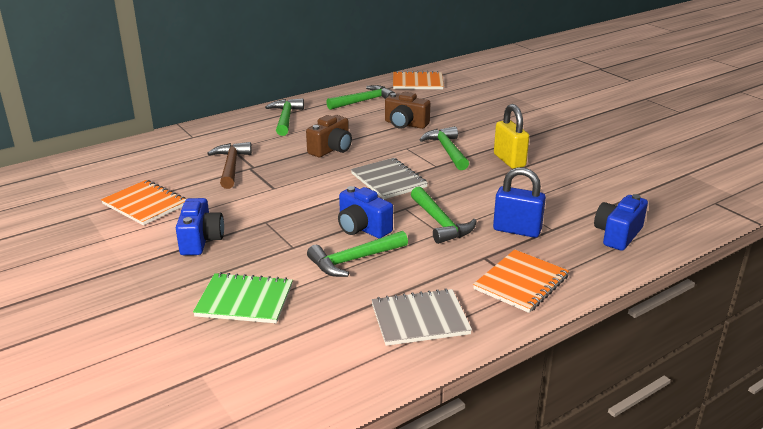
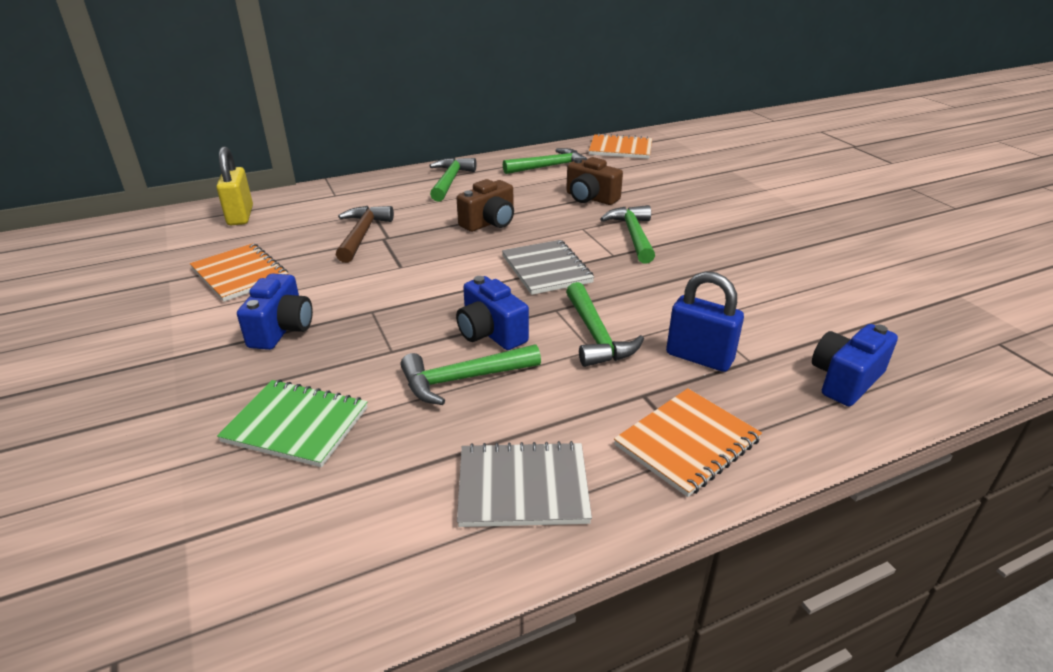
camera: 10 degrees right, 5 degrees up
(509, 160) = (711, 255): yellow padlock -> yellow padlock (240, 216)

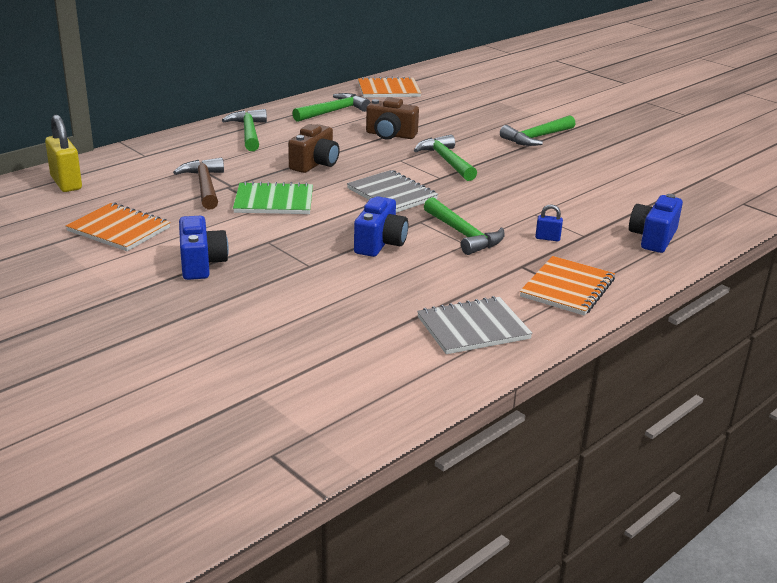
camera: 20 degrees left, 5 degrees down
(296, 425) = (276, 321): green notebook -> green notebook (274, 201)
(462, 379) = (382, 275): green hammer -> green hammer (536, 138)
(490, 333) = (380, 243): blue camera -> blue camera turned 105 degrees counterclockwise
(699, 357) = (547, 238): blue padlock -> blue padlock, size x0.49

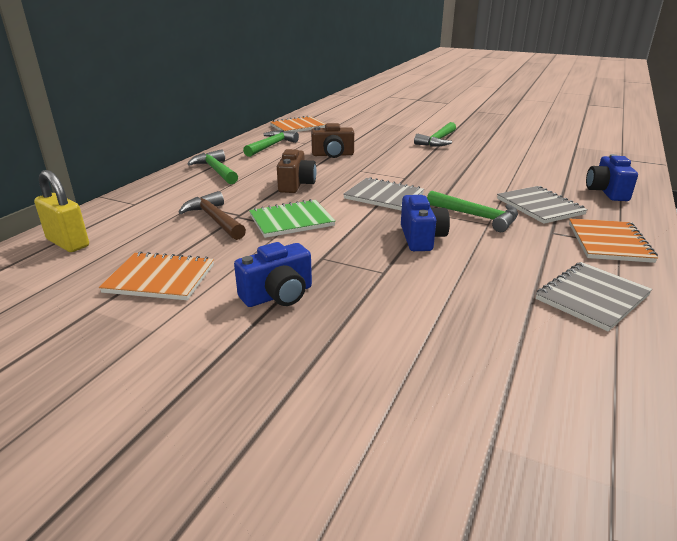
camera: 20 degrees left, 0 degrees up
(201, 264) = (278, 295): blue camera -> blue camera turned 90 degrees clockwise
(446, 161) = (395, 165): green hammer -> none
(547, 238) = (539, 206): blue padlock -> grey notebook

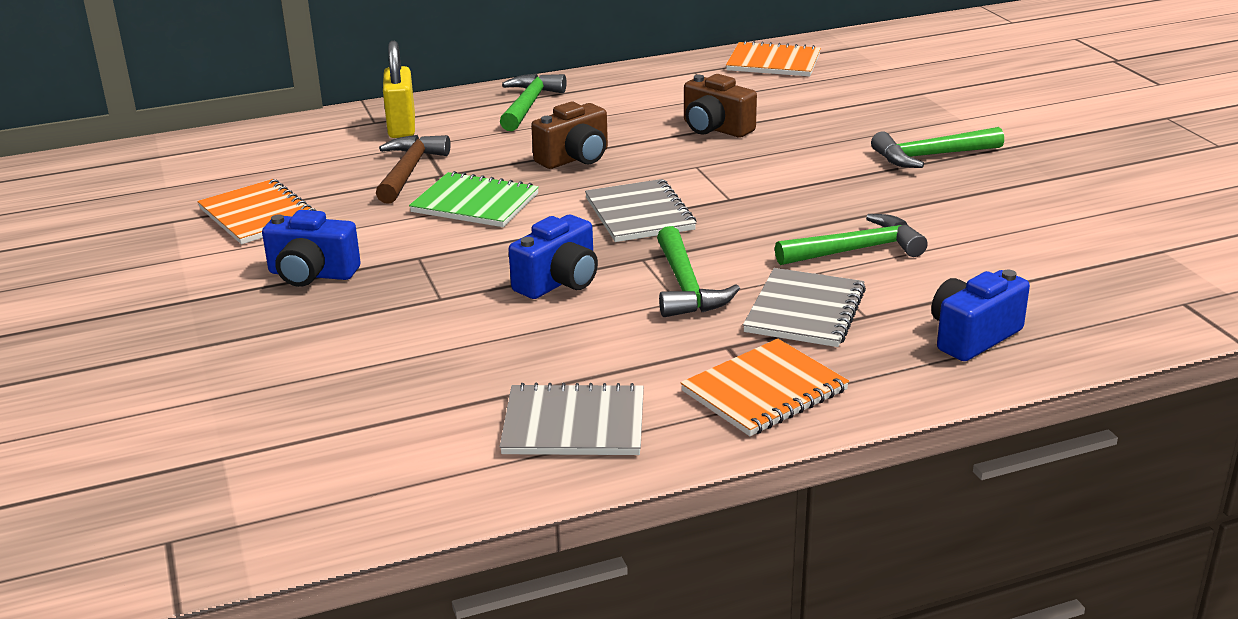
camera: 45 degrees right, 0 degrees up
(68, 243) = (253, 147): yellow padlock -> yellow padlock (402, 127)
(271, 146) = (668, 87): green hammer -> green hammer (857, 250)

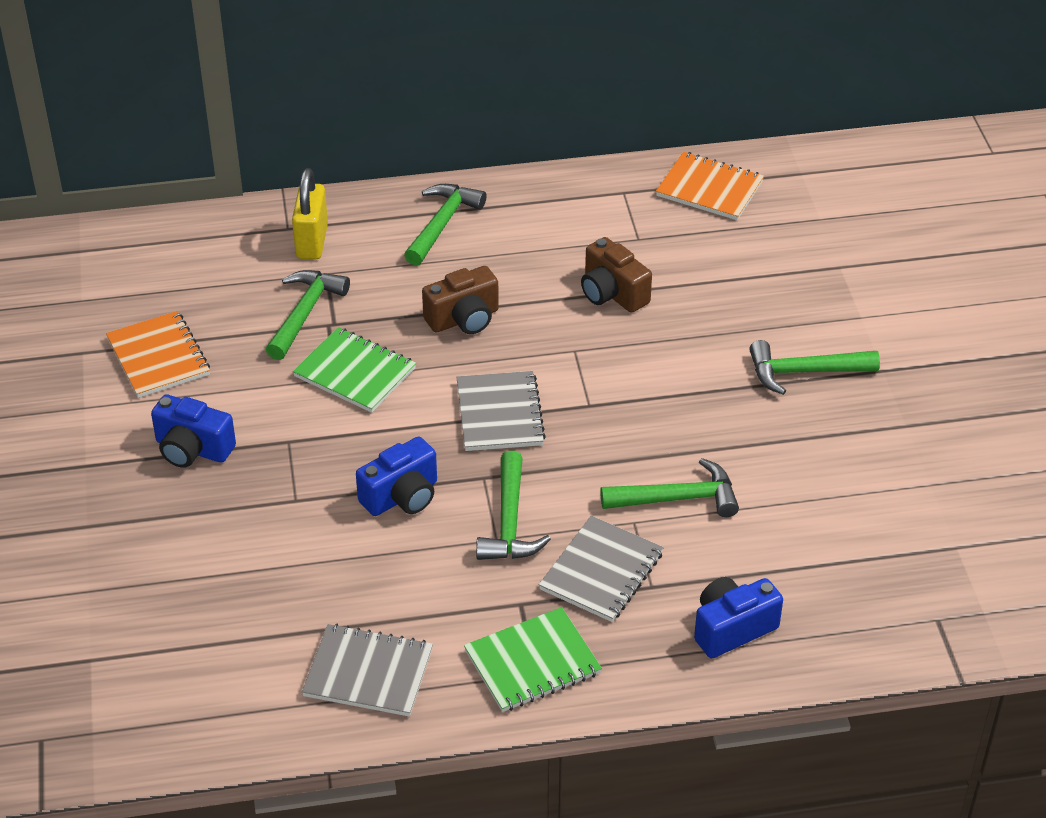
camera: 10 degrees right, 15 degrees up
(409, 171) = (305, 313): brown hammer -> green hammer
(764, 391) = (532, 662): orange notebook -> green notebook

